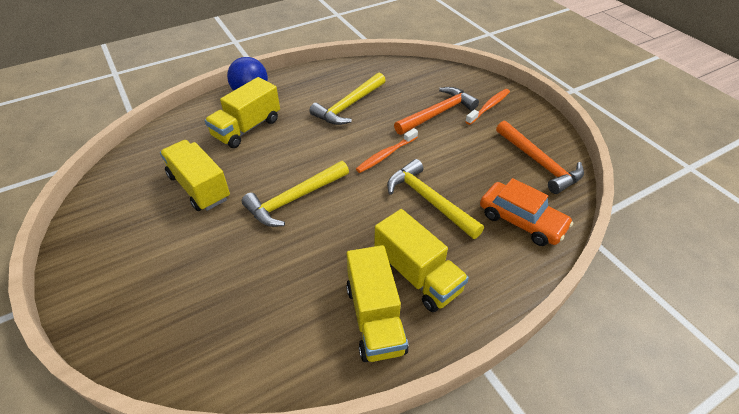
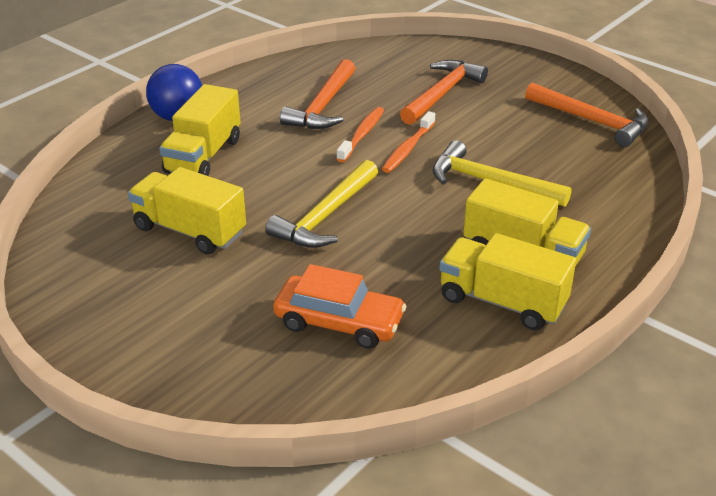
camera: 20 degrees left, 10 degrees down
(348, 106) = (323, 106): yellow hammer -> orange hammer
(375, 318) = (502, 302): yellow truck -> yellow truck turned 150 degrees clockwise
(489, 107) = (500, 76): orange toothbrush -> orange toothbrush (362, 135)
(521, 221) = (605, 179): orange car -> orange car (339, 322)

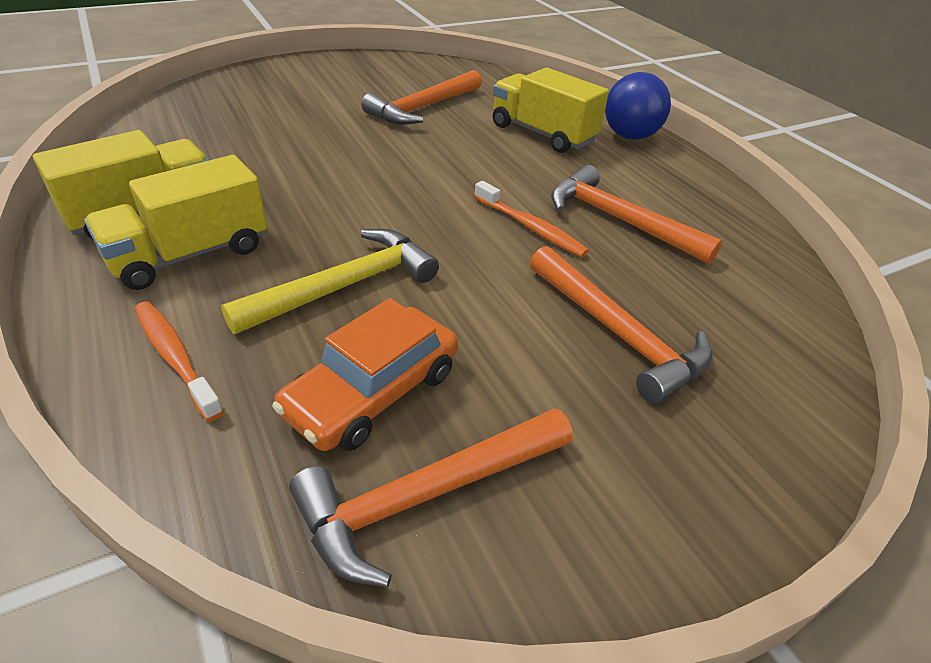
camera: 110 degrees right, 5 degrees up
(190, 231) = (423, 108): yellow truck -> orange hammer
(325, 216) = (384, 165): yellow hammer -> none
(339, 322) = (233, 134): orange car -> orange car (372, 392)
(408, 149) = (475, 250): orange toothbrush -> orange toothbrush (175, 357)

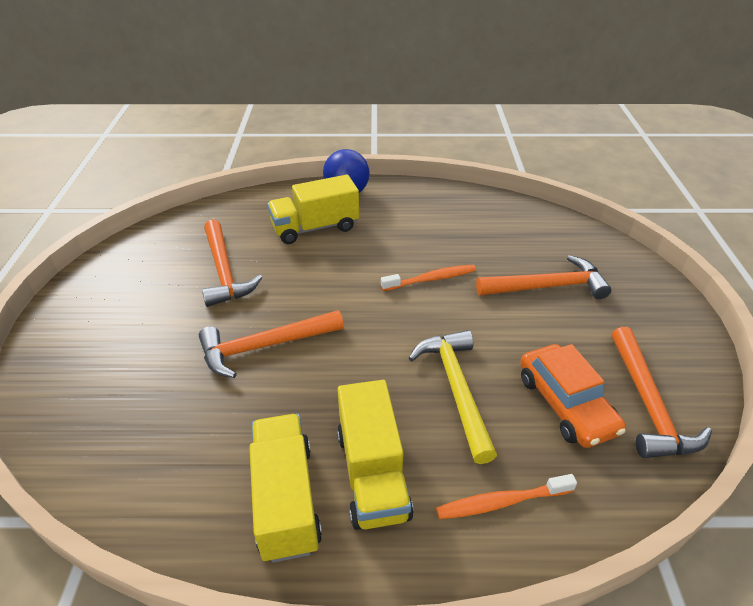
camera: 60 degrees left, 0 degrees up
(619, 220) = (442, 240): orange hammer -> orange hammer (264, 346)

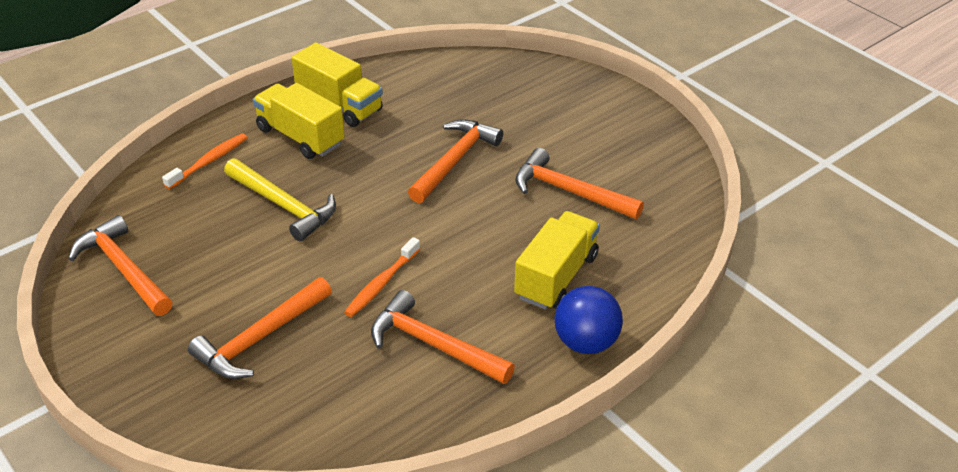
camera: 140 degrees right, 0 degrees up
(433, 230) = (433, 344): none -> orange hammer
(565, 404) = (192, 237): orange car -> none

